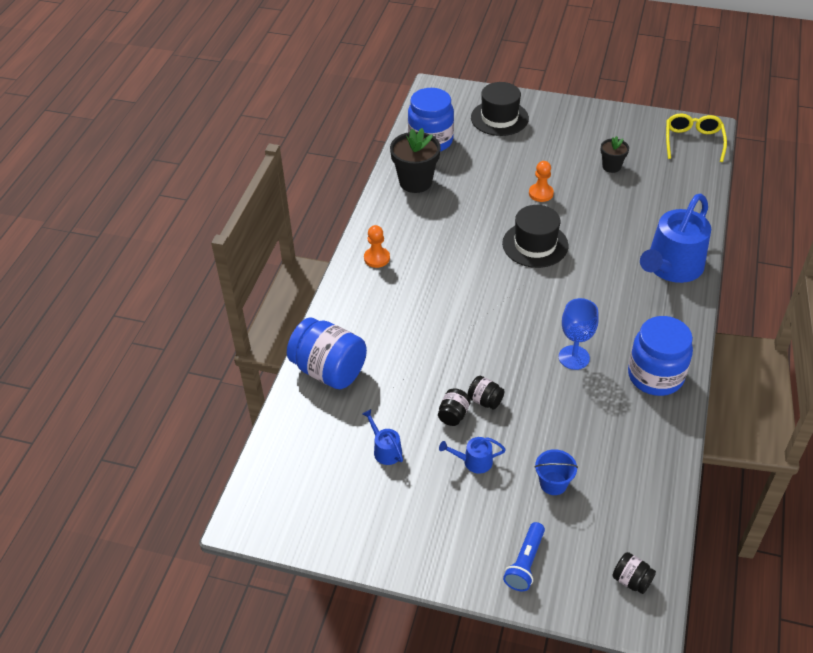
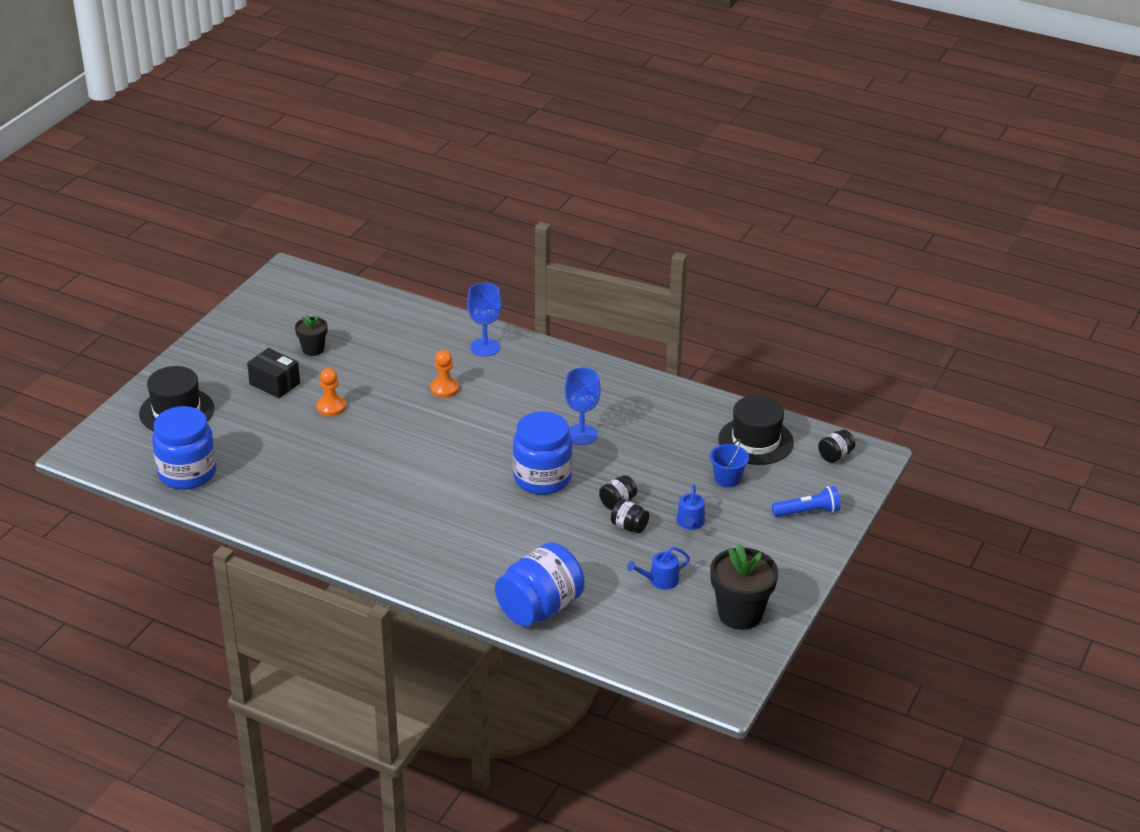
camera: 80 degrees left, 10 degrees down
(377, 258) = (379, 548): orange pawn -> orange pawn (444, 389)
(415, 182) = (259, 497): black flower pot -> black flower pot (740, 614)
(525, 563) = (807, 512): blue flashlight -> blue flashlight turned 45 degrees counterclockwise
(535, 244) = (411, 427): black hat -> black hat (755, 441)
(556, 157) = (274, 383): none -> black box
(655, 376) = (621, 391): blue jar -> blue jar (542, 478)
(671, 267) = (485, 347): blue watering can -> blue goblet
(693, 142) = (303, 287): yellow glasses -> none

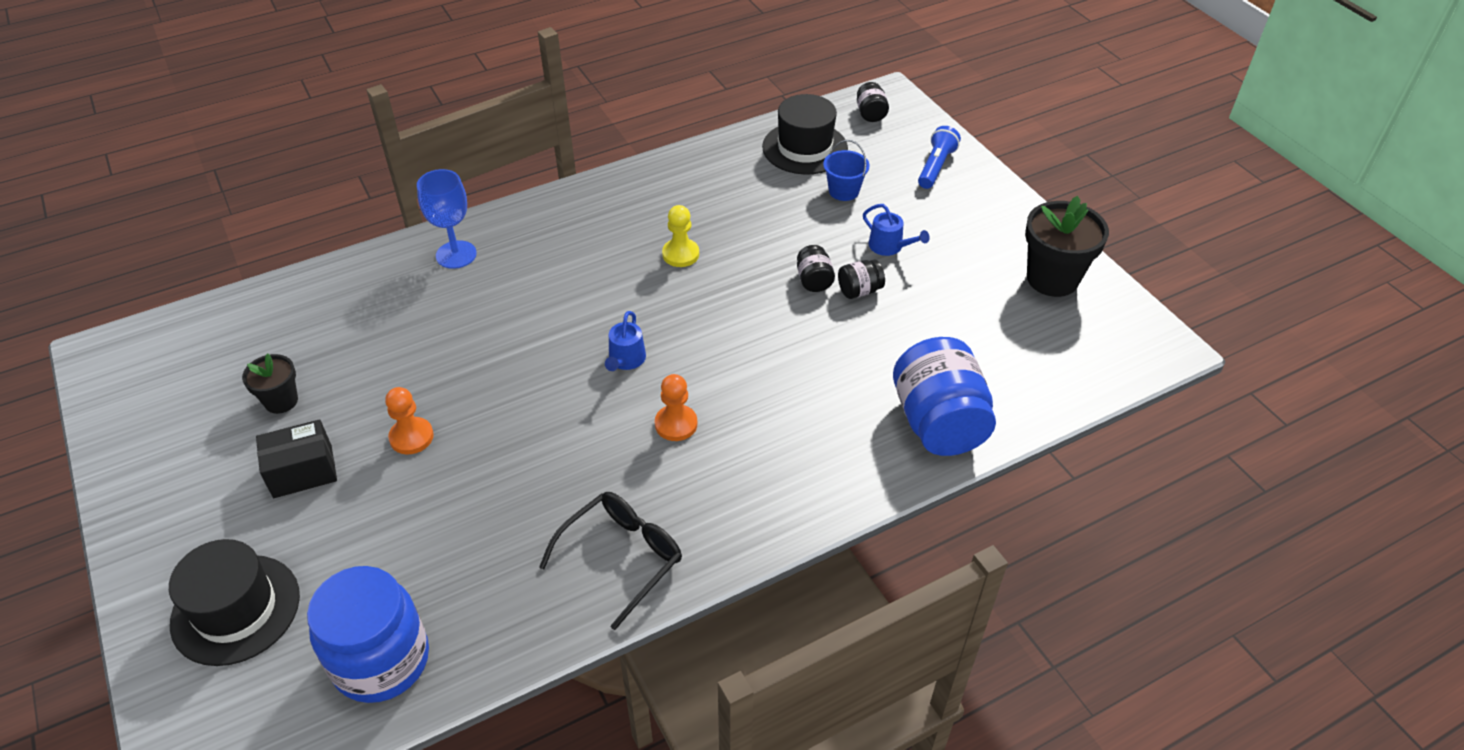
camera: 55 degrees left, 10 degrees up
(317, 523) = (621, 558): none -> black glasses
(444, 389) = (490, 320): orange pawn -> orange pawn (676, 424)
(542, 478) = (723, 317): blue jar -> none
(581, 435) = (680, 254): blue goblet -> yellow pawn
(660, 580) = (961, 309): blue watering can -> blue watering can (626, 360)

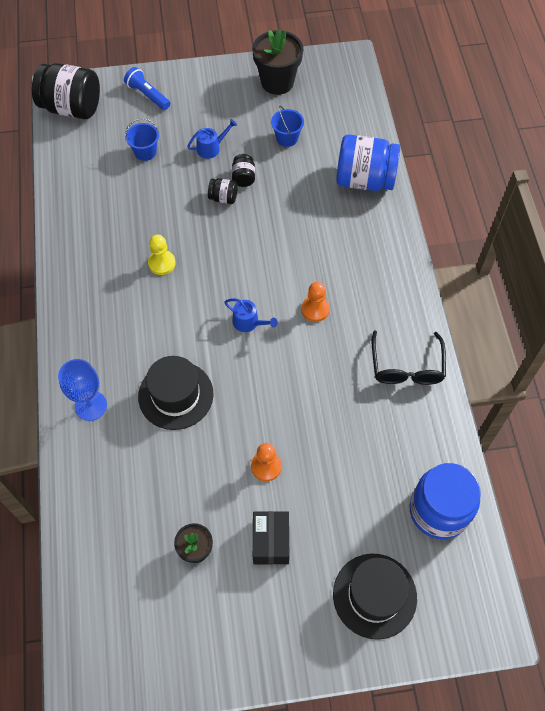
camera: 70 degrees left, 15 degrees up
(621, 558) = (406, 366): black glasses -> black glasses turned 150 degrees counterclockwise
(805, 148) = (88, 157): black hat -> black hat (175, 395)
(870, 114) = (72, 108): black jar -> black jar, size x2.19
(958, 316) = (287, 138): none -> blue bucket

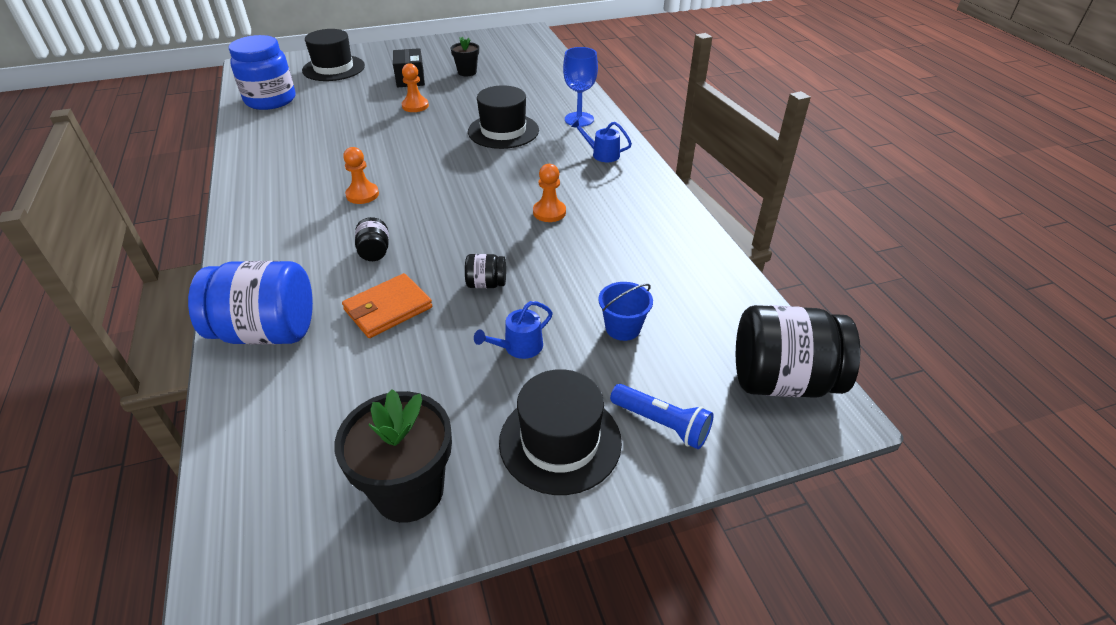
camera: 170 degrees right, 20 degrees down
(162, 263) = (549, 212): yellow pawn -> orange pawn
(201, 94) = (560, 441): none -> black hat
(243, 178) = (460, 312): black jar -> black jar (374, 252)
(248, 322) = (438, 179): blue watering can -> blue watering can (602, 154)
(287, 138) = (391, 379): blue bucket -> none
(290, 186) = (388, 309): none -> orange wallet
(406, 366) = (269, 167): black glasses -> none

